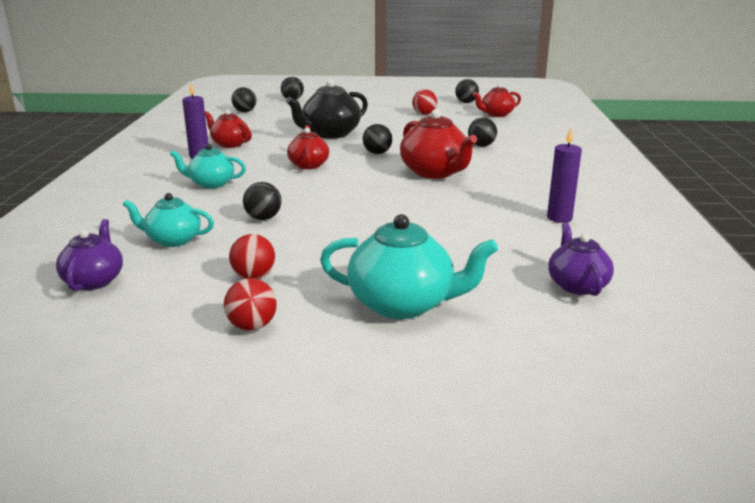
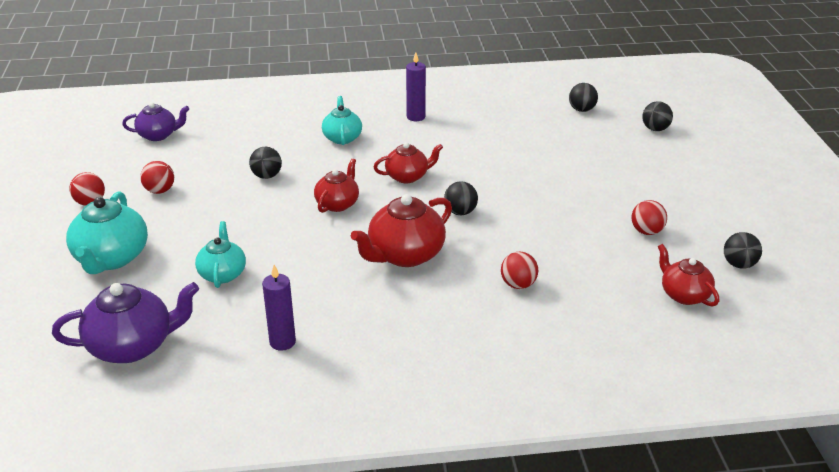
camera: 80 degrees right, 10 degrees up
(173, 240) = (222, 147): turquoise teapot -> turquoise teapot (222, 274)
(230, 144) = (458, 124): red teapot -> red teapot (338, 204)
(330, 134) = (520, 174): black teapot -> none
(481, 146) = (518, 284): black ball -> red ball
(577, 285) = (133, 346): purple teapot -> purple teapot, size x1.60

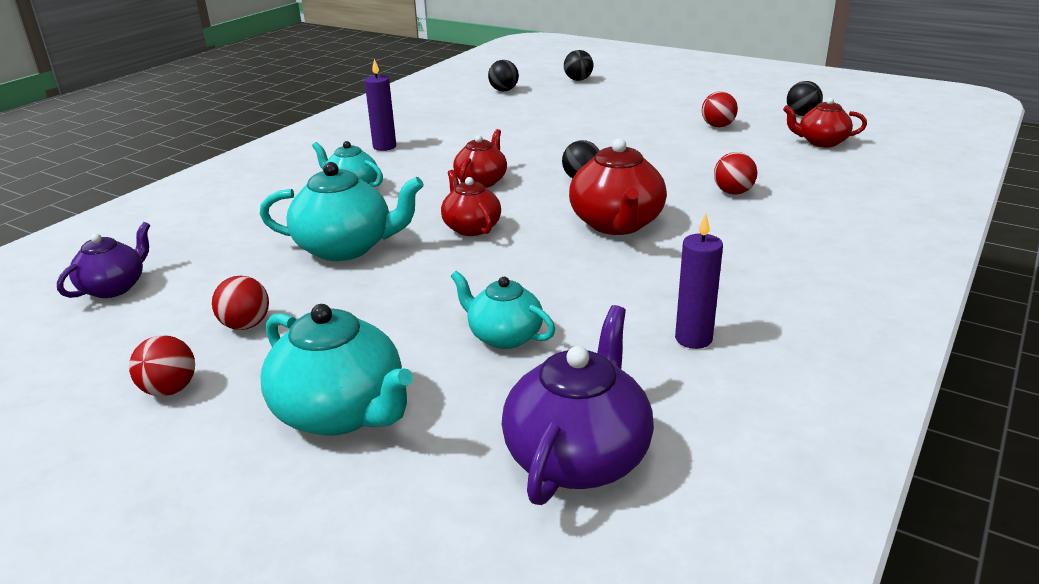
camera: 50 degrees left, 5 degrees down
(267, 176) = (346, 248): black ball -> turquoise teapot

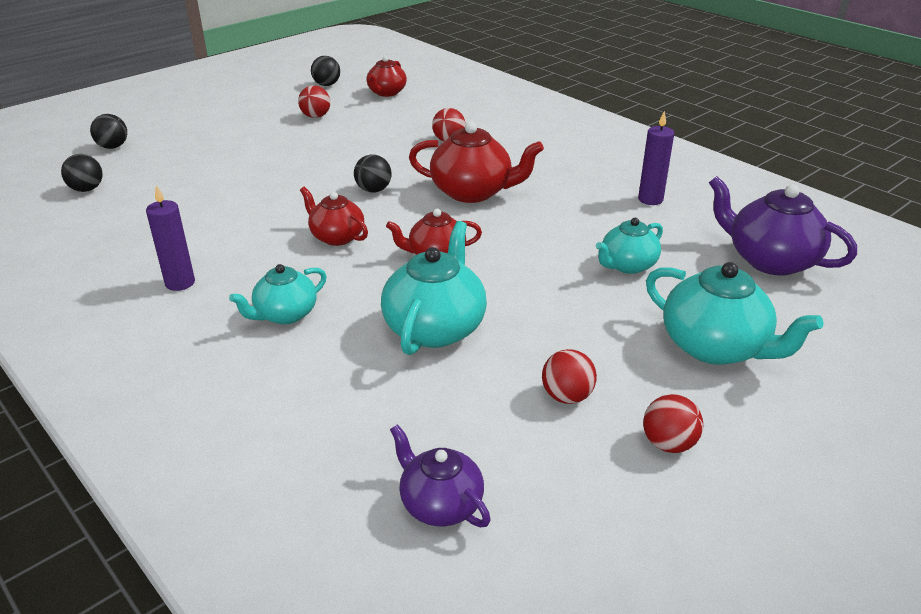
camera: 75 degrees left, 5 degrees up
(341, 412) = (715, 347): turquoise teapot -> turquoise teapot turned 75 degrees clockwise

